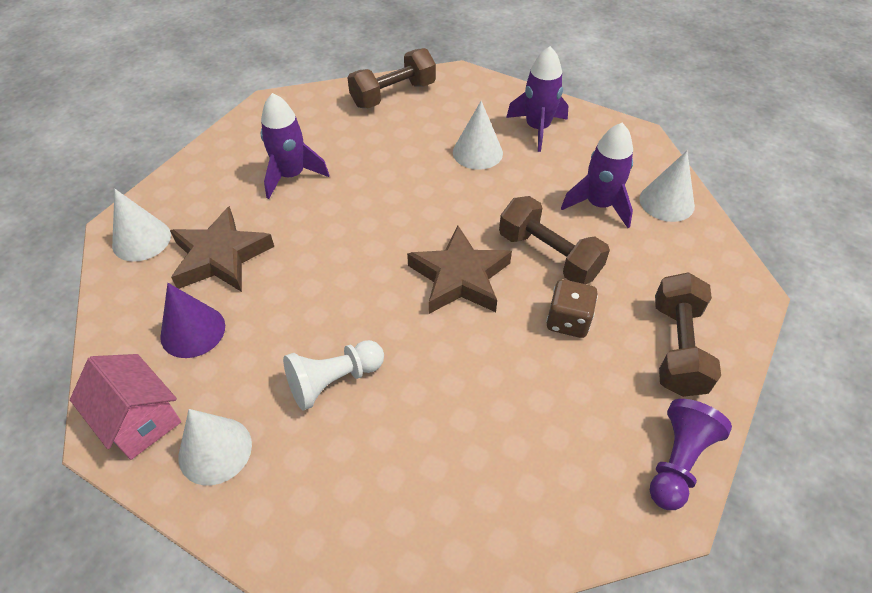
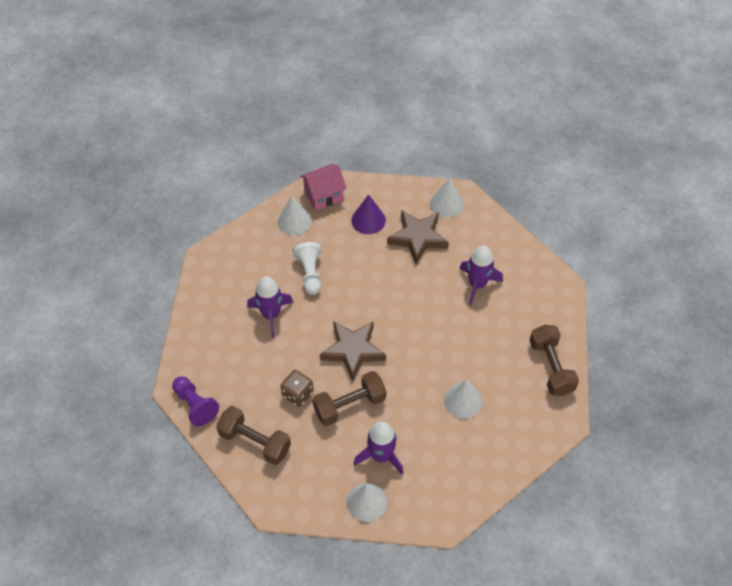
camera: 110 degrees right, 5 degrees up
(537, 128) = (476, 452): purple rocket -> purple rocket (271, 315)

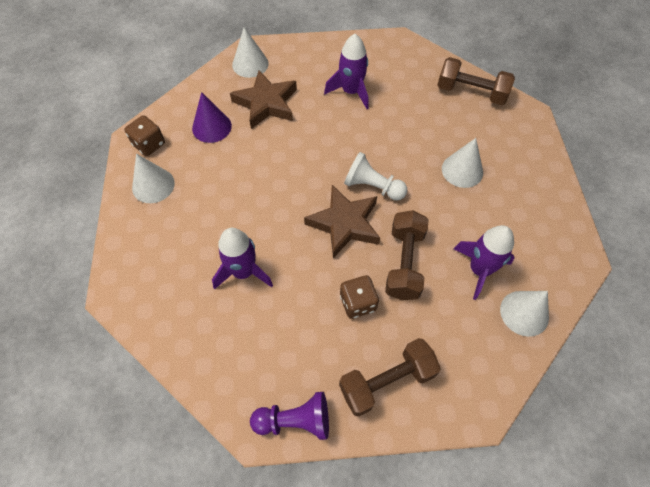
camera: 55 degrees left, 5 degrees up
(310, 273) = (226, 208): white pawn -> white pawn (372, 186)
(323, 195) = (149, 144): pink house -> brown dice

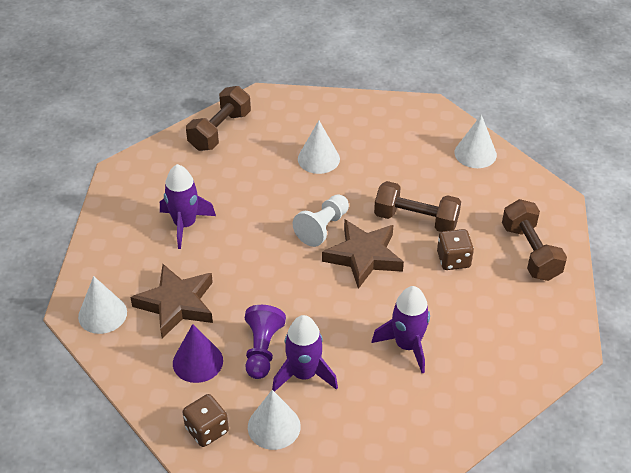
camera: 80 degrees left, 15 degrees down
(295, 420) = (563, 320): purple pawn -> purple pawn (262, 350)
(479, 269) = (430, 171): purple rocket -> purple rocket (304, 374)

